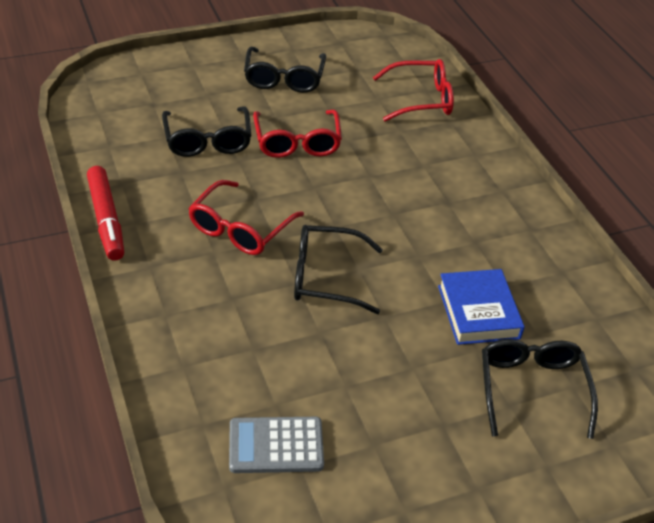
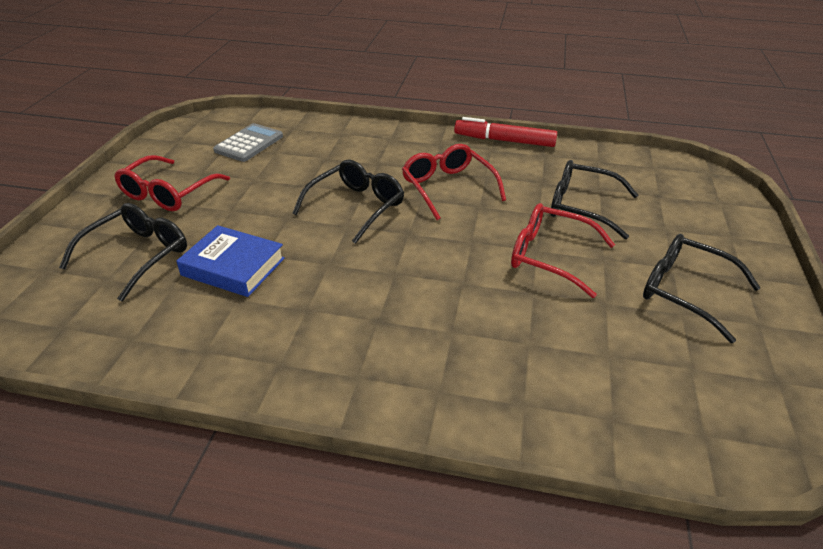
camera: 125 degrees right, 5 degrees down
(421, 99) = (590, 400): red glasses -> red glasses (168, 193)
(532, 389) = (137, 255): black glasses -> black glasses turned 90 degrees counterclockwise

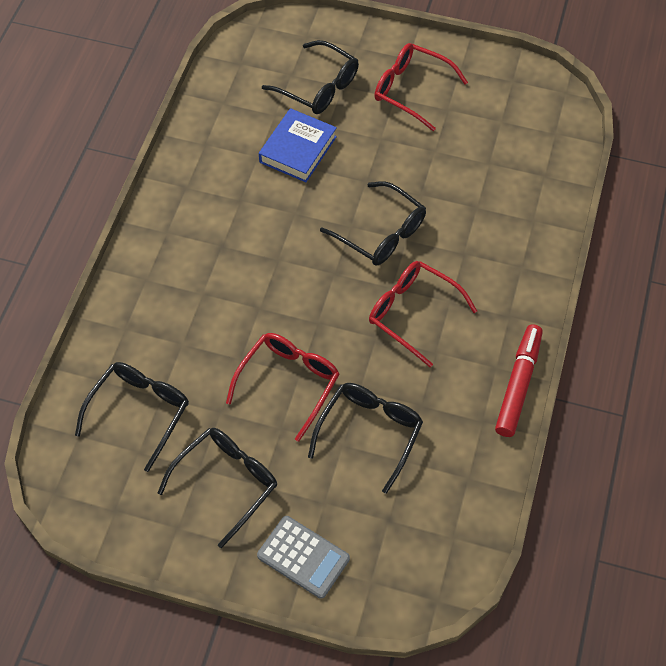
camera: 95 degrees right, 20 degrees up
(249, 143) = (507, 139): grey calculator -> grey calculator (303, 557)
(448, 188) = (413, 313): red glasses -> red glasses turned 120 degrees counterclockwise
(639, 373) = (139, 412): none -> black glasses

